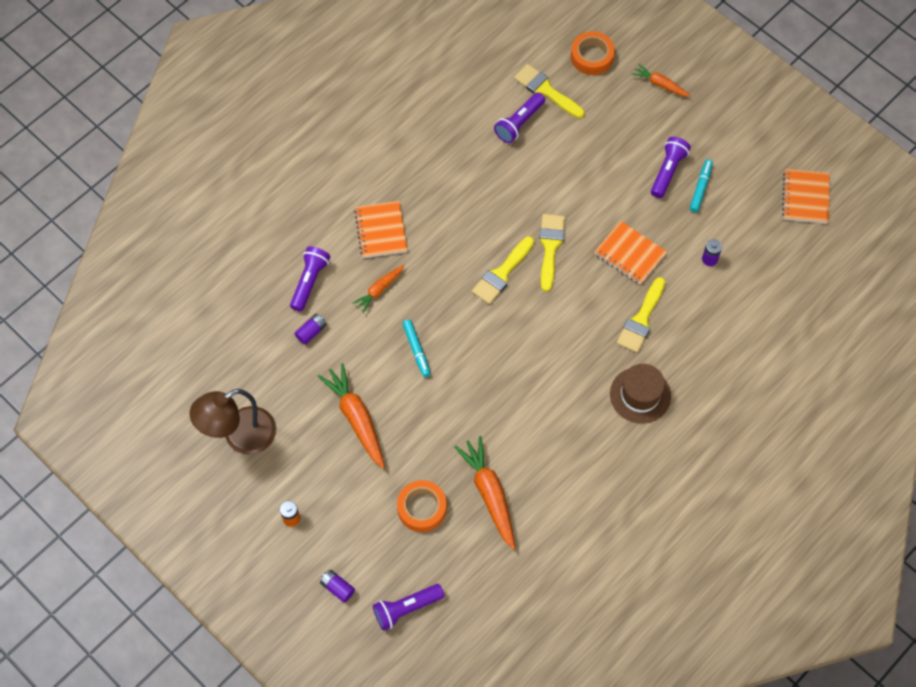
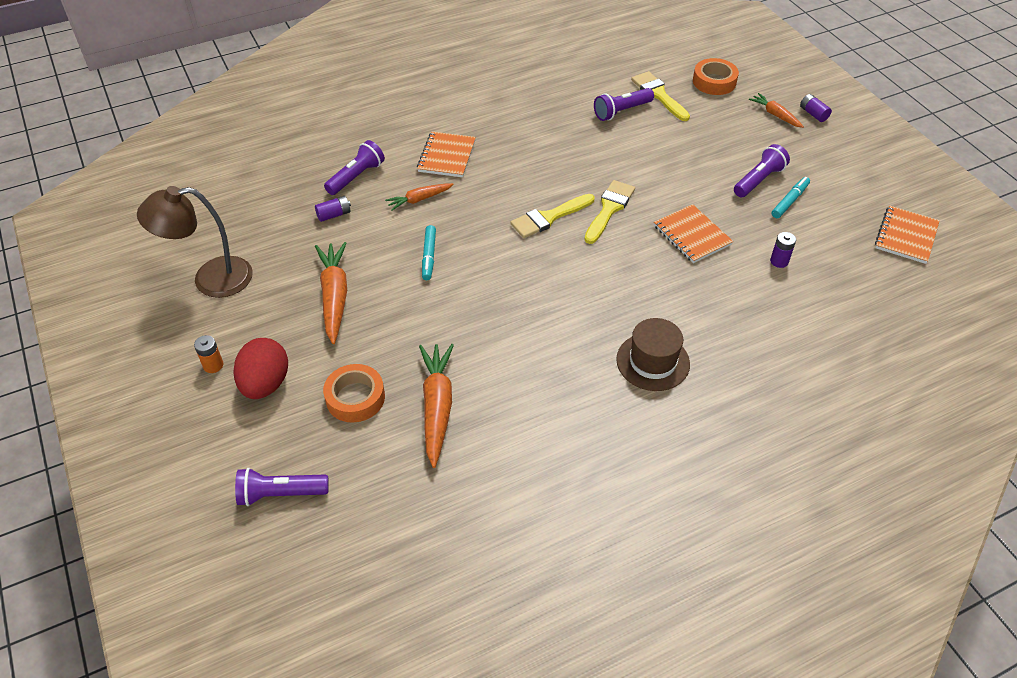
camera: 20 degrees right, 15 degrees down
(337, 588) = (218, 447): purple battery -> purple battery (813, 114)
(343, 520) = (265, 384): none -> red egg
(641, 319) = (682, 293): yellow brush -> none

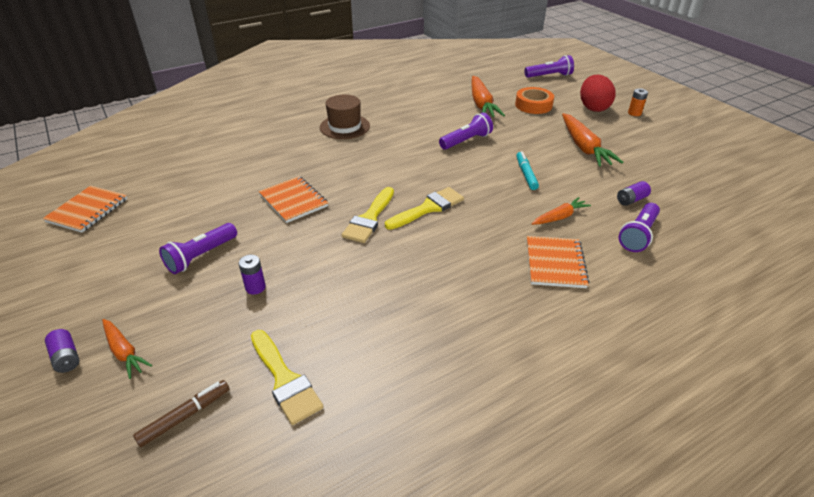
camera: 175 degrees right, 10 degrees down
(210, 279) = (688, 152): brown lamp -> none
(621, 111) = (345, 343): purple flashlight -> purple flashlight (466, 141)
(714, 82) = (185, 416): orange tape -> brown marker
(779, 261) = (222, 185): purple battery -> purple battery (255, 287)
(789, 201) = (180, 236): turquoise marker -> none

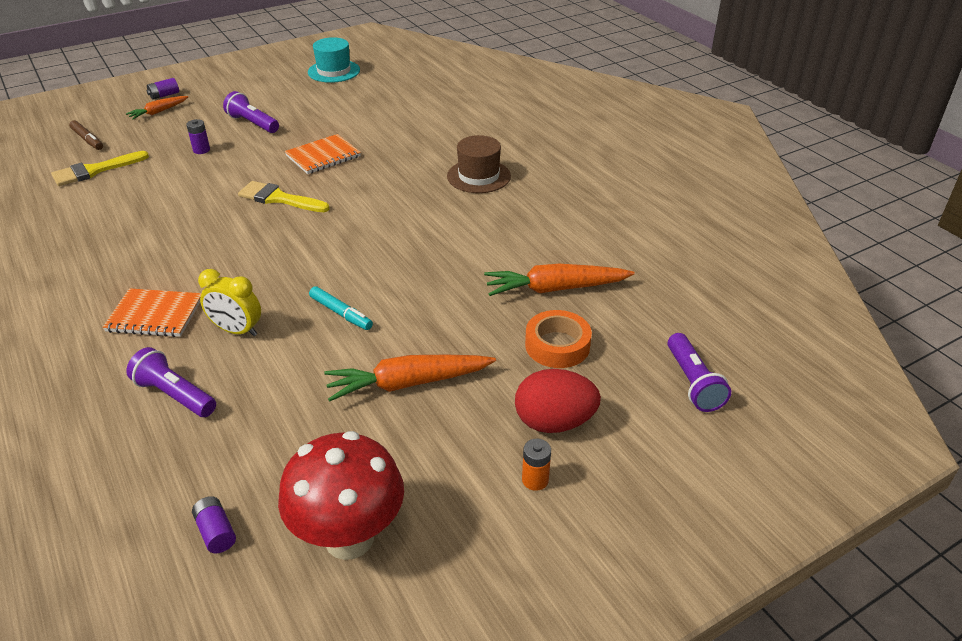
camera: 90 degrees right, 0 degrees up
(88, 210) = (334, 71): orange notebook -> turquoise hat
(428, 208) = (286, 234): yellow brush -> none
(466, 141) = (437, 268): purple flashlight -> none
(526, 174) = (341, 313): turquoise marker -> turquoise marker turned 45 degrees clockwise
(559, 217) = (237, 330): orange carrot -> yellow clock
(631, 200) = (253, 406): purple battery -> purple battery (216, 532)
(703, 159) = (349, 538): none -> red mushroom

